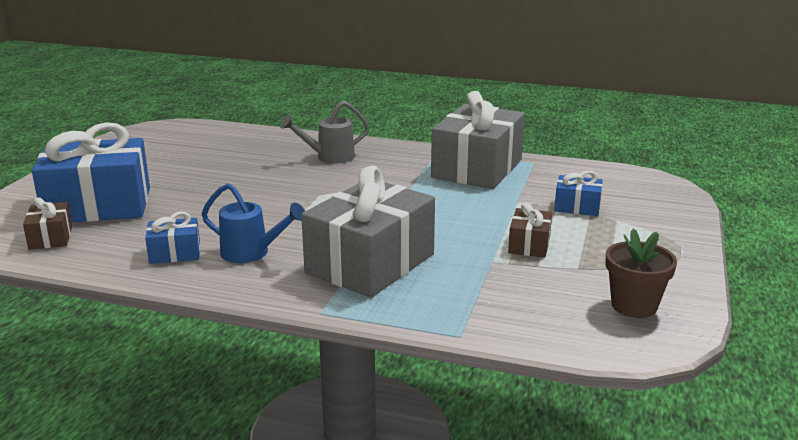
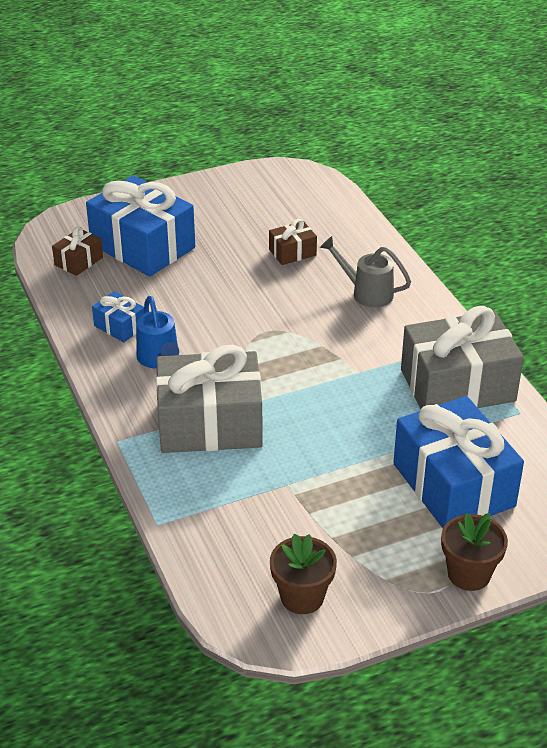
camera: 50 degrees right, 15 degrees up
(529, 245) = (340, 491): brown gift -> brown gift (292, 252)
(577, 207) = (453, 485): blue gift -> blue gift, size x2.19
(677, 236) = (469, 574): none -> brown flower pot

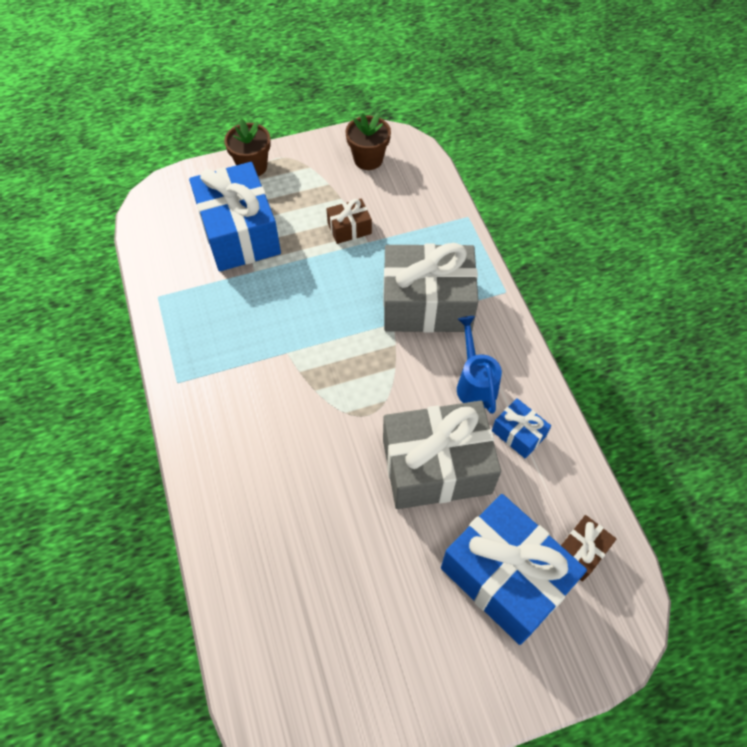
camera: 175 degrees left, 20 degrees up
(292, 252) = (323, 548): brown gift -> brown gift (349, 228)
(366, 293) = (252, 466): grey watering can -> none
(457, 385) = (200, 330): grey gift -> grey gift (436, 467)

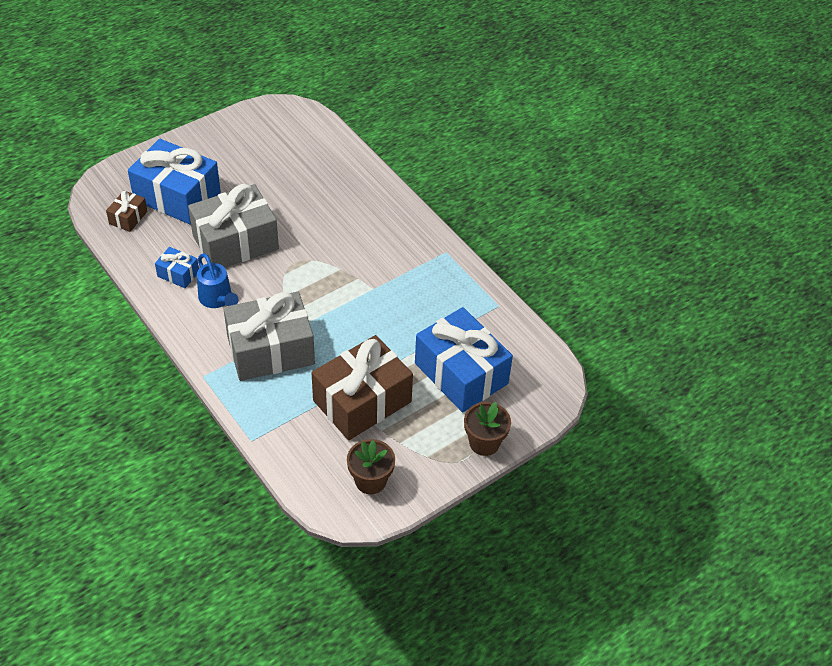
camera: 160 degrees right, 10 degrees down
(349, 228) = (362, 401): brown gift -> brown gift, size x2.19

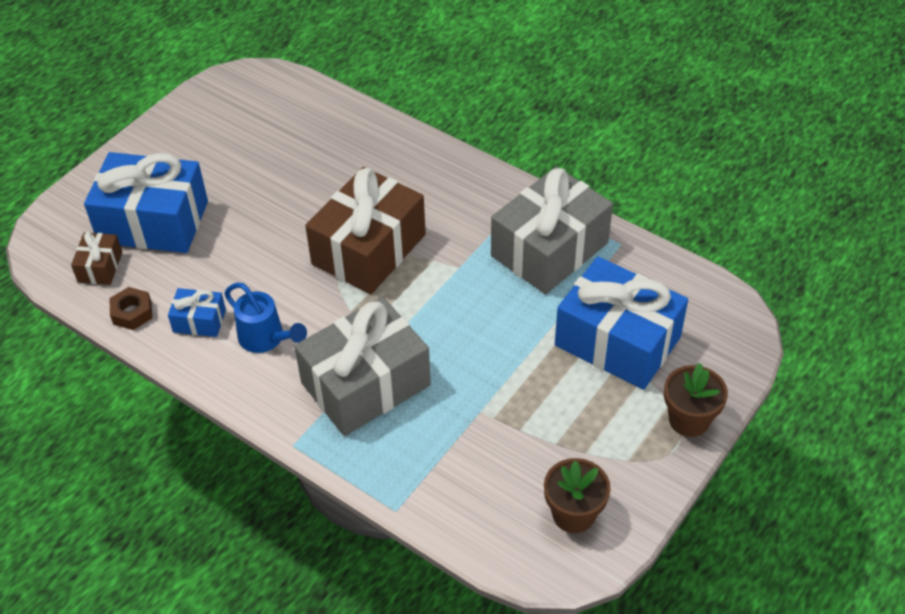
camera: 15 degrees left, 0 degrees up
(136, 255) = (132, 313): none -> brown nut
(235, 242) = (256, 259): grey gift -> grey gift (549, 249)
(362, 401) = (513, 414): brown gift -> brown gift (369, 249)

